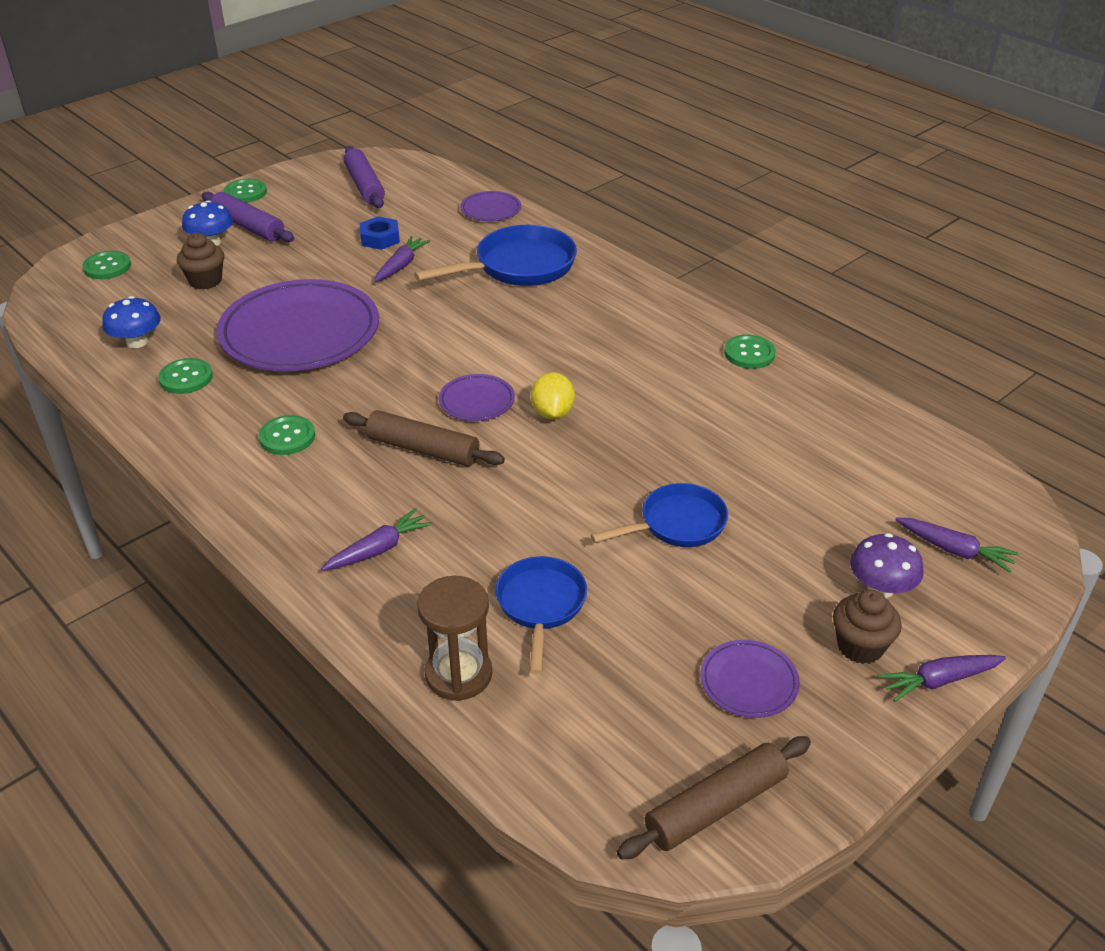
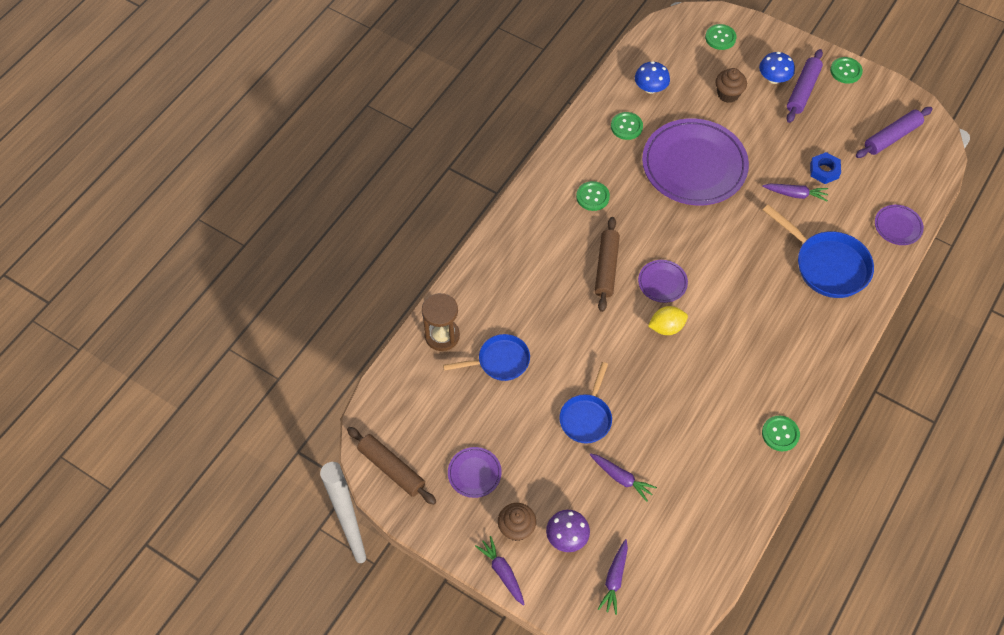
camera: 75 degrees right, 20 degrees up
(378, 549) = (517, 272): purple carrot -> purple carrot (621, 478)
(677, 524) = (586, 417): blue pan -> blue pan turned 60 degrees clockwise

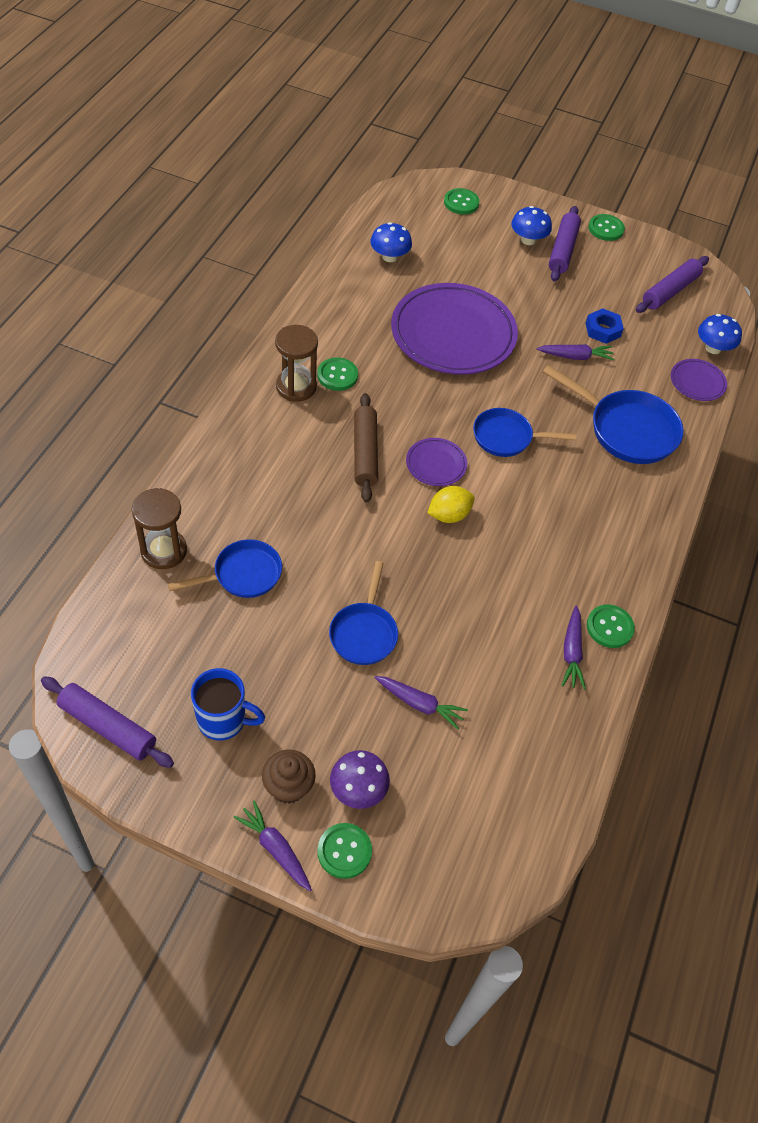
camera: 15 degrees left, 5 degrees down
(391, 468) = (107, 727): brown rolling pin -> purple rolling pin
(474, 473) = (223, 720): purple plate -> blue mug
(558, 204) = (296, 387): none -> brown hourglass
(614, 579) = (430, 838): purple carrot -> purple carrot (571, 652)
(626, 127) = (367, 298): green button -> green button (344, 851)
(724, 264) = (506, 437): none -> blue pan
(728, 94) = (479, 258): brown cupcake -> none
(919, 195) = (713, 348): none -> blue mushroom

